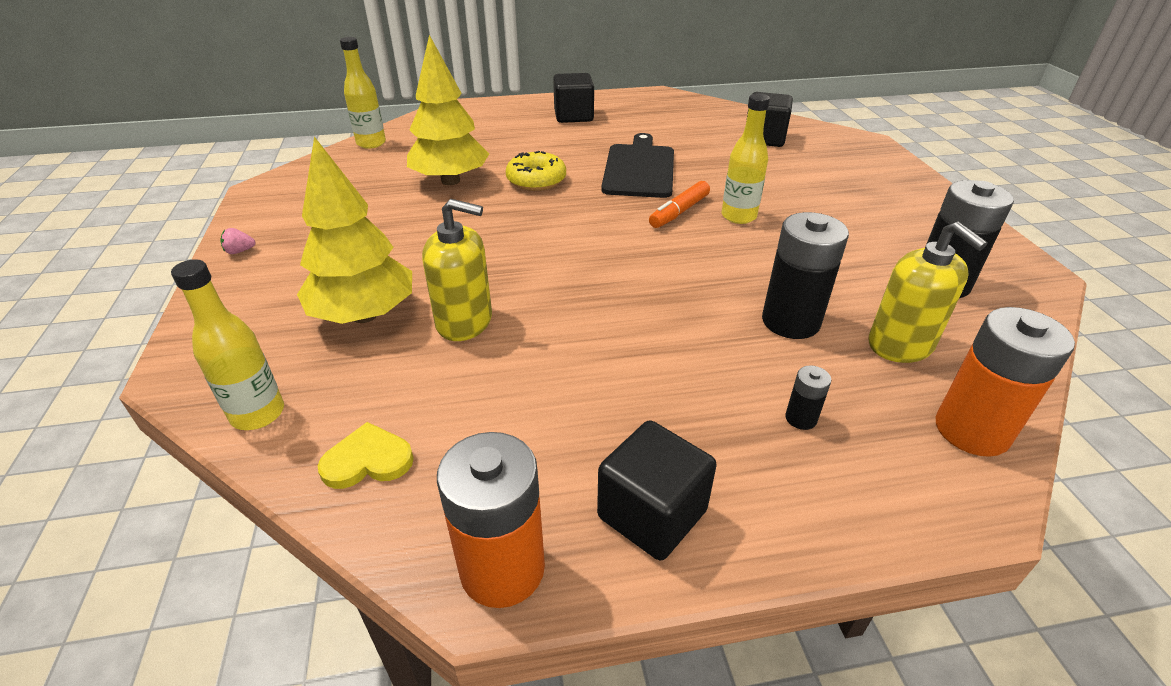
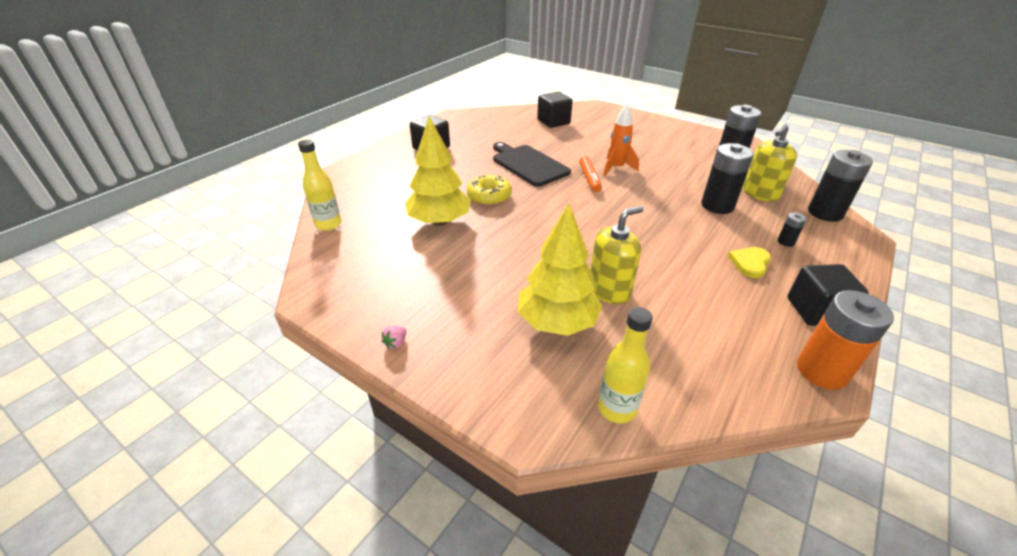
camera: 45 degrees left, 0 degrees up
(368, 460) = (704, 380): yellow heart -> yellow heart (750, 263)
(738, 216) = (616, 168): yellow bottle -> orange rocket
(900, 345) = (760, 194): yellow soap dispenser -> yellow soap dispenser turned 120 degrees clockwise
(971, 430) = (825, 213): orange battery -> black battery

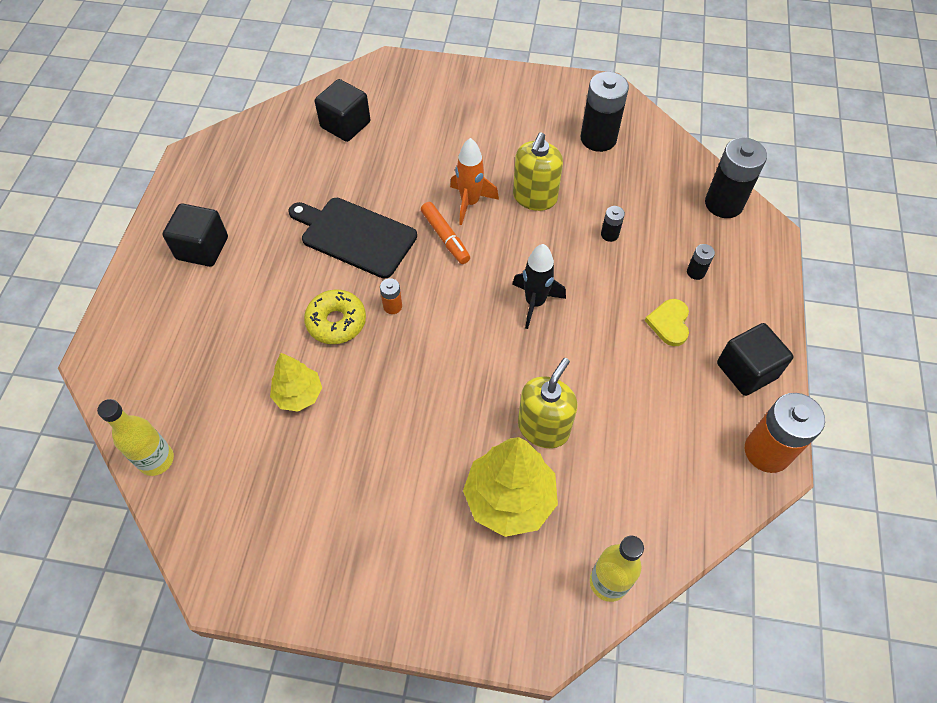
camera: 25 degrees left, 20 degrees up
(396, 343) = (358, 605): pink strawberry -> none
(439, 221) = (298, 395): yellow tree -> yellow tree, size x0.60
(532, 199) = (392, 306): none -> orange battery
(639, 224) = (535, 303): none -> black rocket
(717, 205) = (609, 234): black battery -> black battery, size x0.46
(760, 194) = (649, 193): yellow soap dispenser -> yellow soap dispenser (534, 197)

